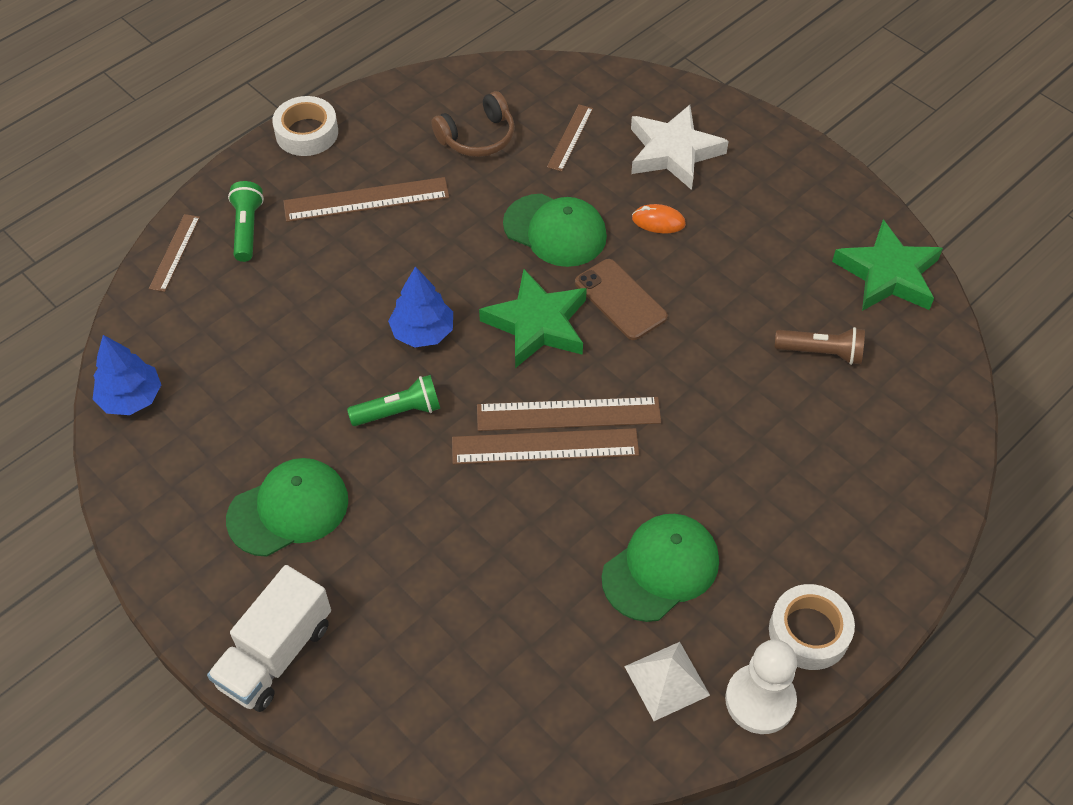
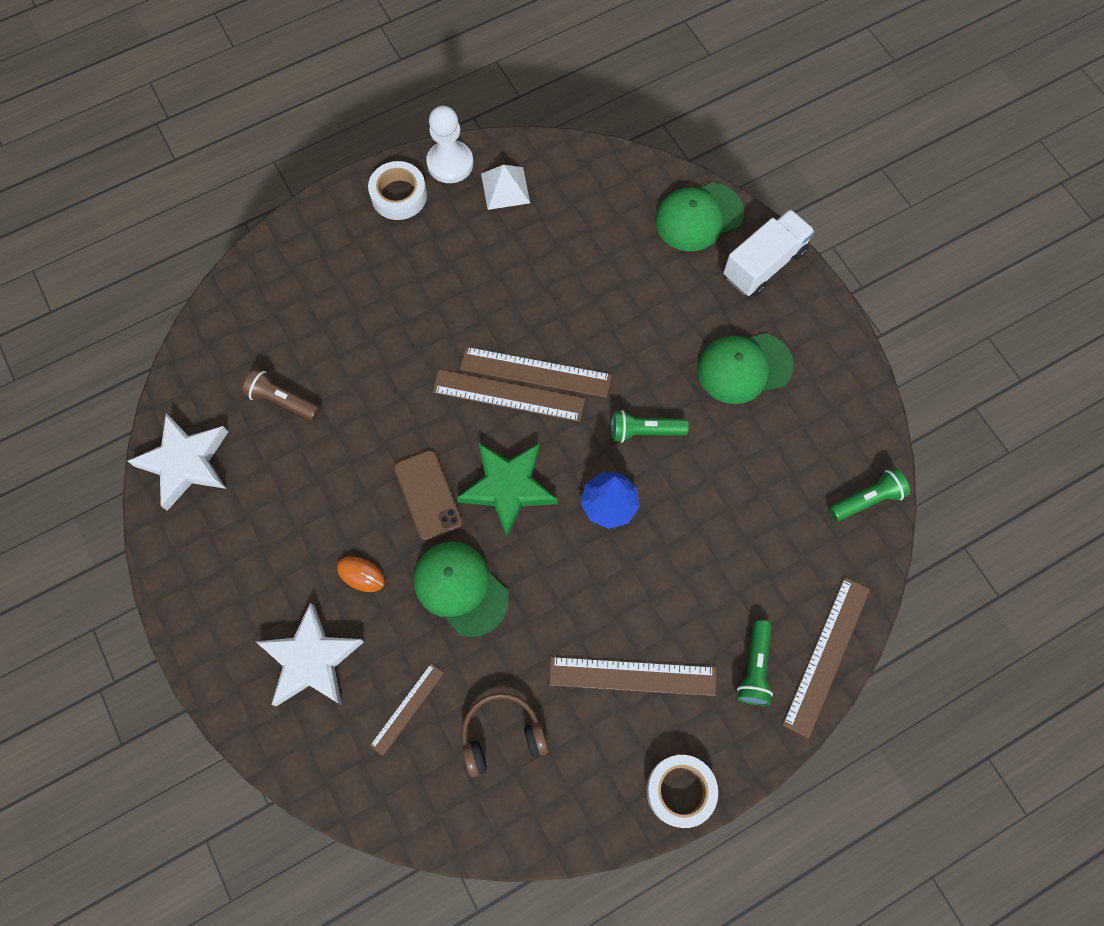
camera: 165 degrees left, 15 degrees up
(131, 398) = (867, 499): blue tree -> green flashlight
(174, 252) = (827, 655): brown ruler -> brown ruler, size x1.69
(661, 569) = (481, 259): green cap -> green cap (698, 217)
(888, 274) = (185, 463): green star -> white star

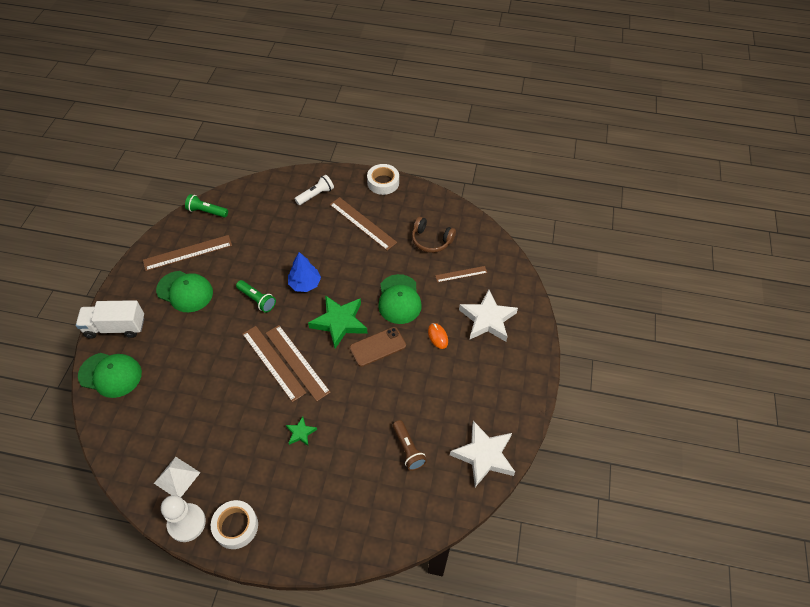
camera: 140 degrees left, 15 degrees down
(422, 324) = (300, 433): none -> green star
(427, 495) = (378, 347): brown phone -> brown phone turned 45 degrees clockwise
(754, 668) = (315, 195): green flashlight -> white flashlight
(827, 655) = (286, 181): brown ruler -> brown ruler (188, 252)

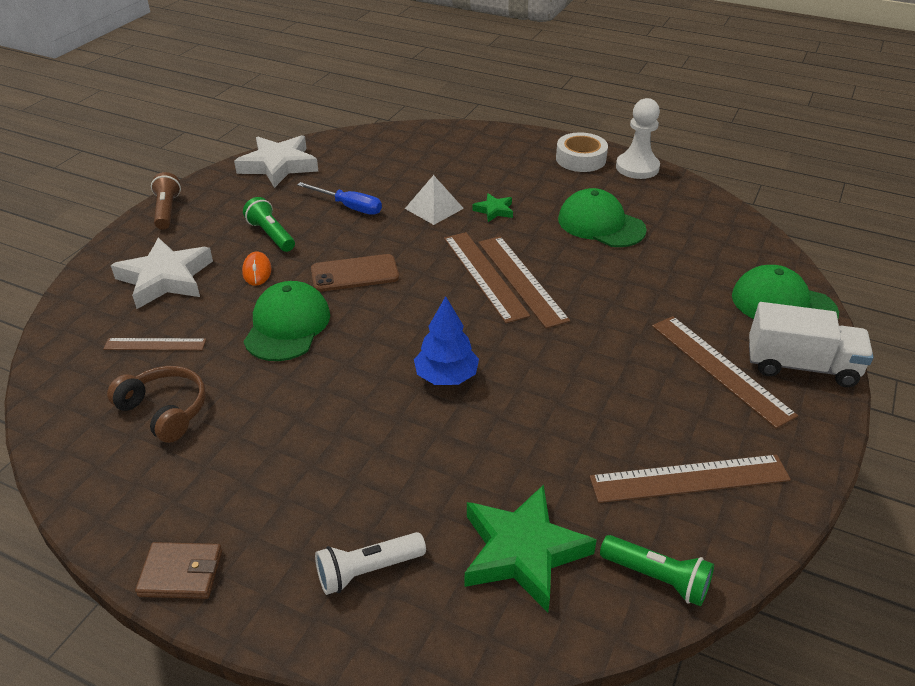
camera: 165 degrees left, 15 degrees down
(177, 477) = (655, 198): white pyramid -> white pyramid (434, 208)
(185, 291) = (682, 402): green cap -> green cap (601, 224)
(257, 300) = (540, 366): green flashlight -> green flashlight (271, 235)
(339, 322) = (402, 311): green star -> green star (522, 552)
(362, 223) = (285, 473): brown ruler -> brown ruler (720, 369)
(383, 182) = (181, 573): white tape -> brown wallet
(407, 413) = (349, 207): none -> blue screwdriver
(408, 449) = (364, 181): brown flashlight -> brown flashlight (167, 211)

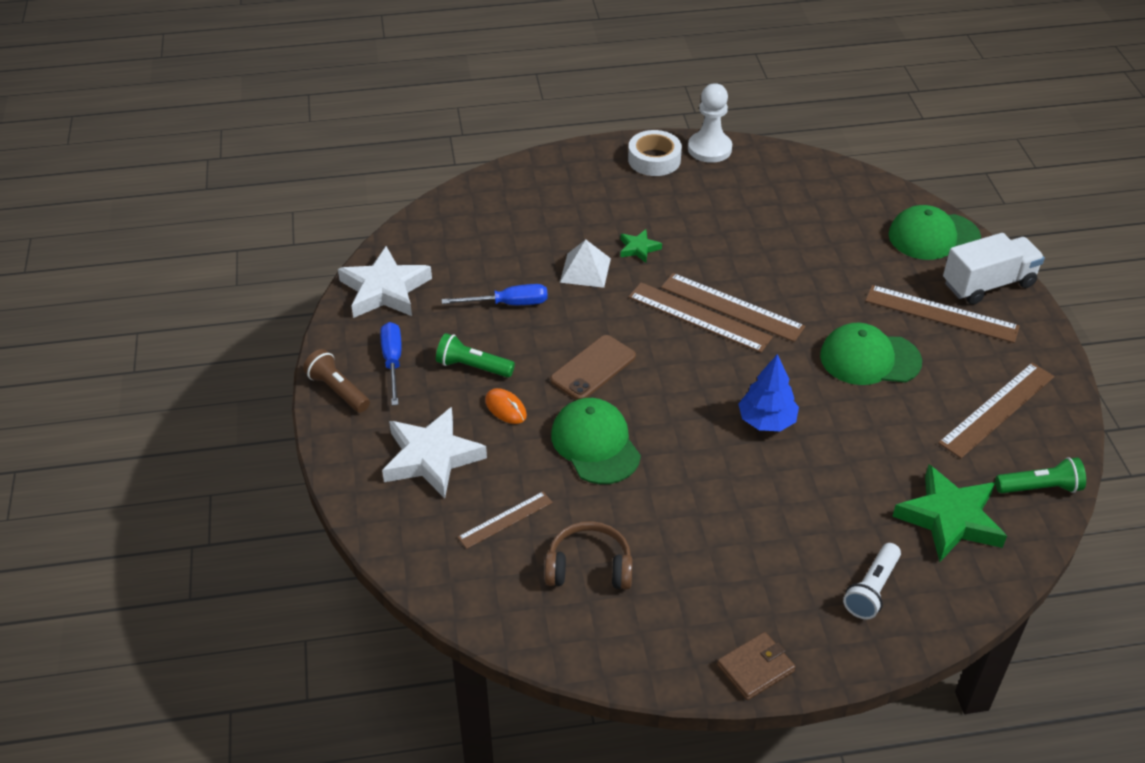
camera: 35 degrees left, 5 degrees up
(224, 209) = (393, 362): none -> blue screwdriver
(601, 224) = (738, 223): green cap -> green cap (869, 359)

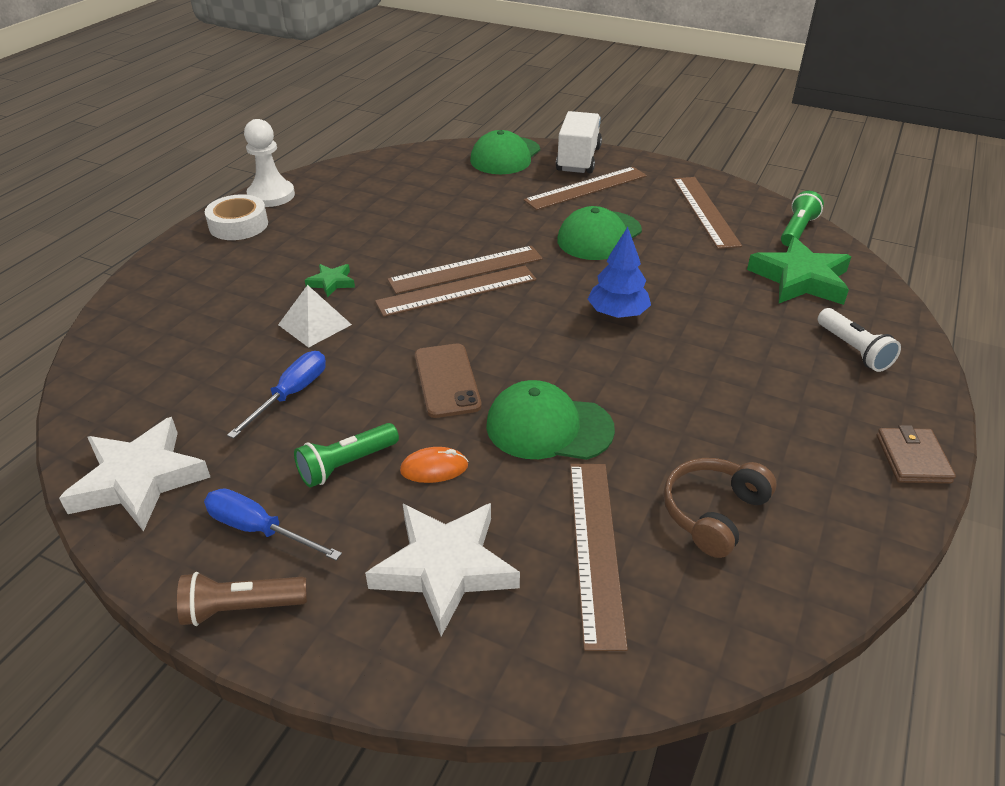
camera: 55 degrees left, 5 degrees down
(505, 520) = (596, 548): brown ruler -> brown ruler, size x1.69

